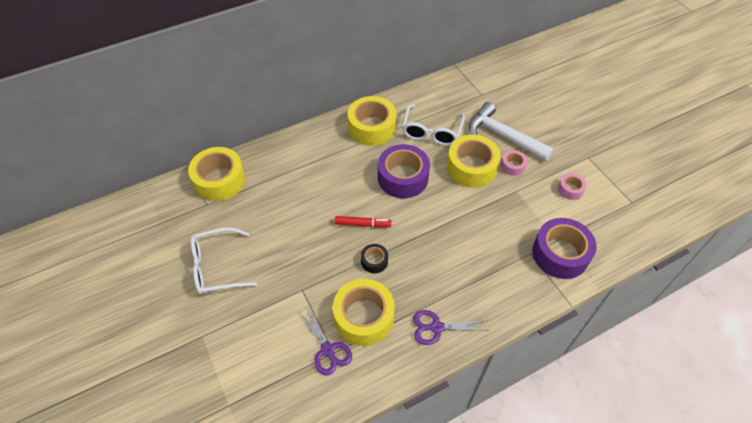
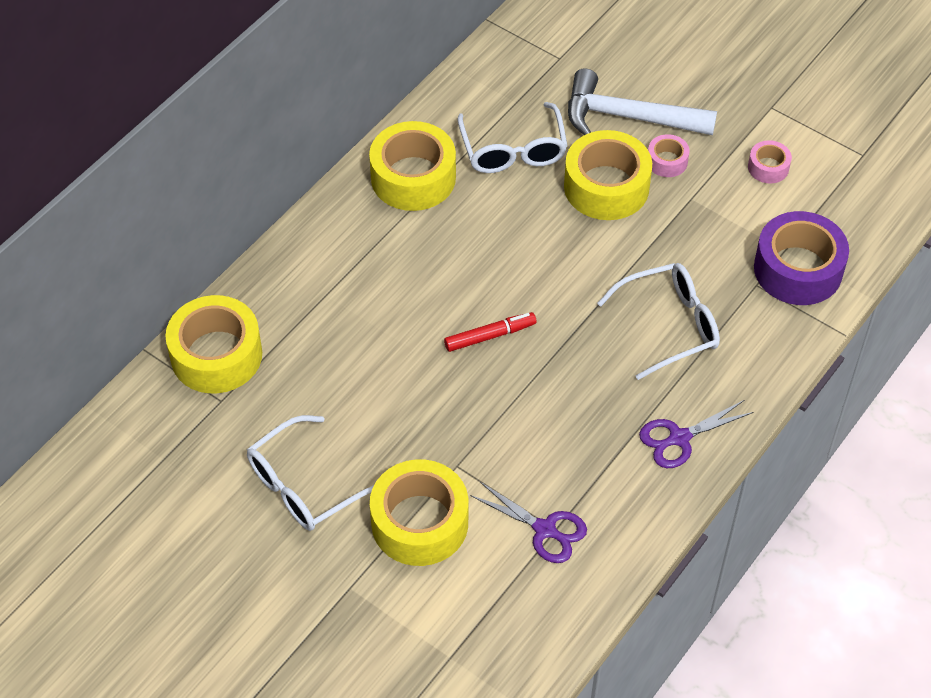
camera: 25 degrees left, 0 degrees up
(364, 317) = (570, 466): yellow tape -> yellow tape (419, 522)
(374, 261) = (539, 383): black tape -> none
(403, 177) = (510, 241): purple tape -> none
(466, 257) = (670, 325): none -> white glasses

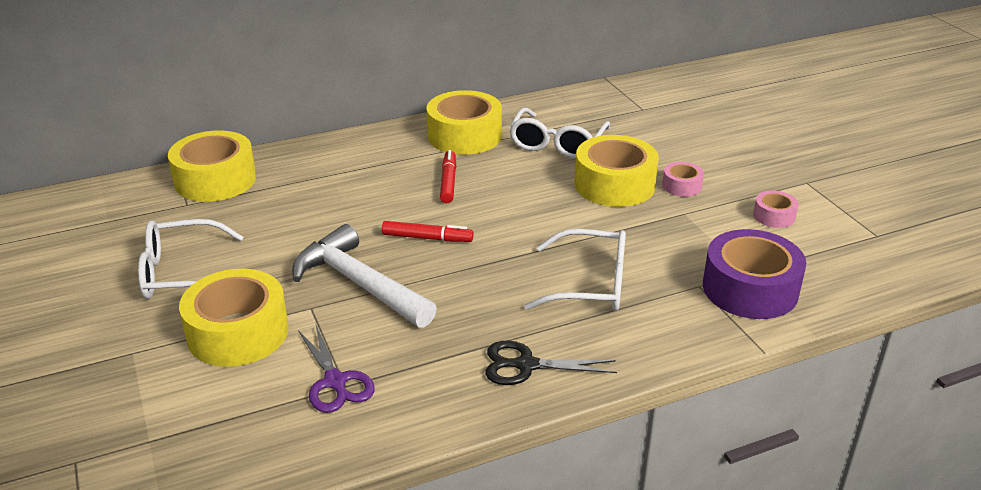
camera: 30 degrees right, 20 degrees down
(450, 253) = (448, 182): none -> red marker
(628, 117) = (671, 153): white hammer -> white hammer (360, 283)
(679, 438) = (525, 365): purple scissors -> black scissors

